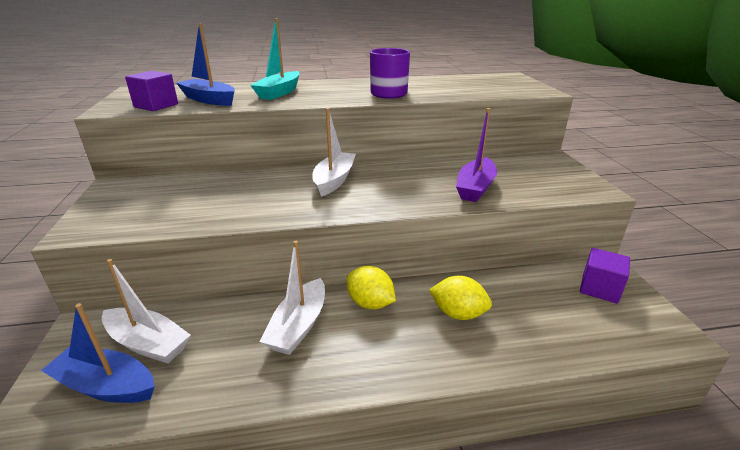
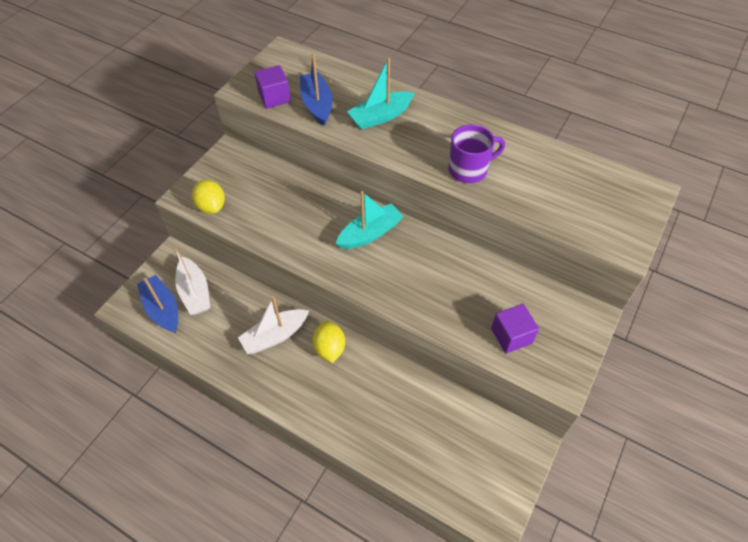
camera: 40 degrees right, 25 degrees up
(334, 180) = (370, 233): white boat -> turquoise boat
(458, 313) = (373, 396): yellow lemon -> yellow lemon (211, 206)
(475, 188) = (464, 312): purple boat -> none
(599, 288) = (497, 452): purple cube -> purple cube (511, 336)

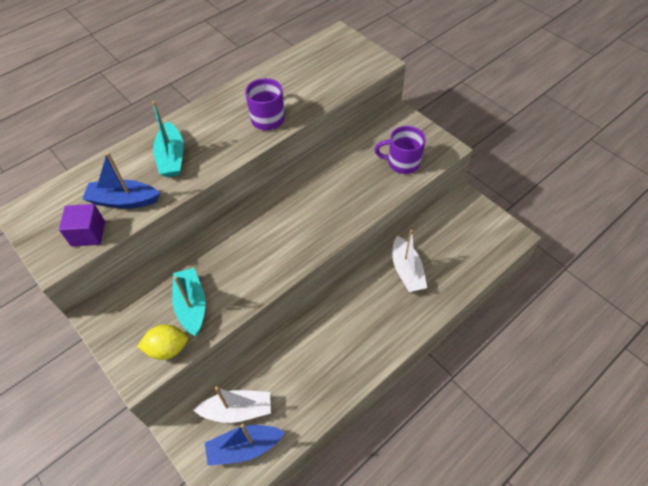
camera: 70 degrees left, 0 degrees up
(275, 336) = (317, 344): white boat -> white boat (406, 270)
(329, 348) = (345, 303): yellow lemon -> none
(370, 233) = (269, 222): turquoise boat -> turquoise boat (191, 305)
(511, 336) = (402, 163): purple cube -> purple mug

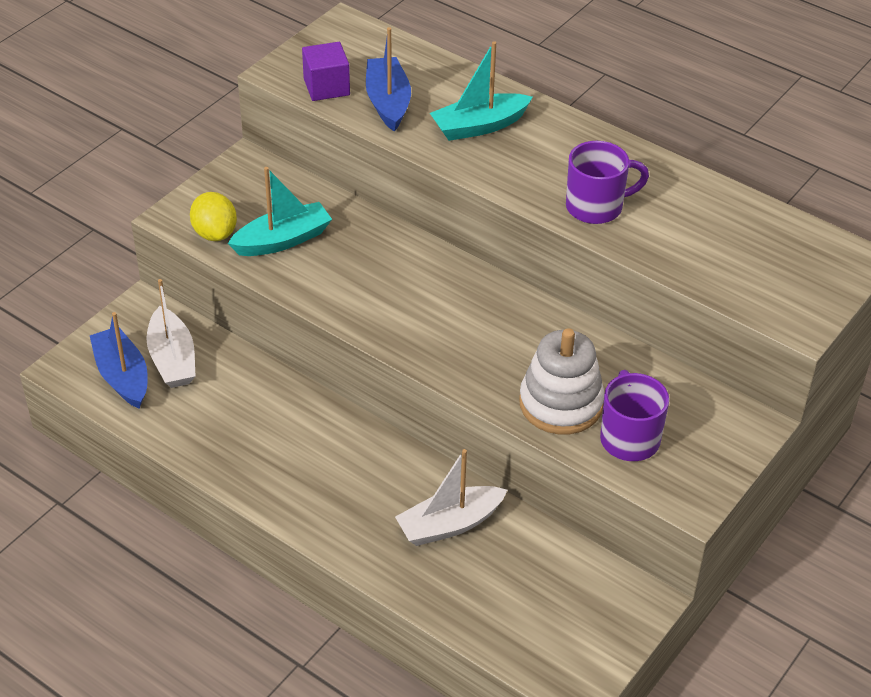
camera: 75 degrees right, 10 degrees down
(373, 186) = (561, 403): none -> white stacking toy

